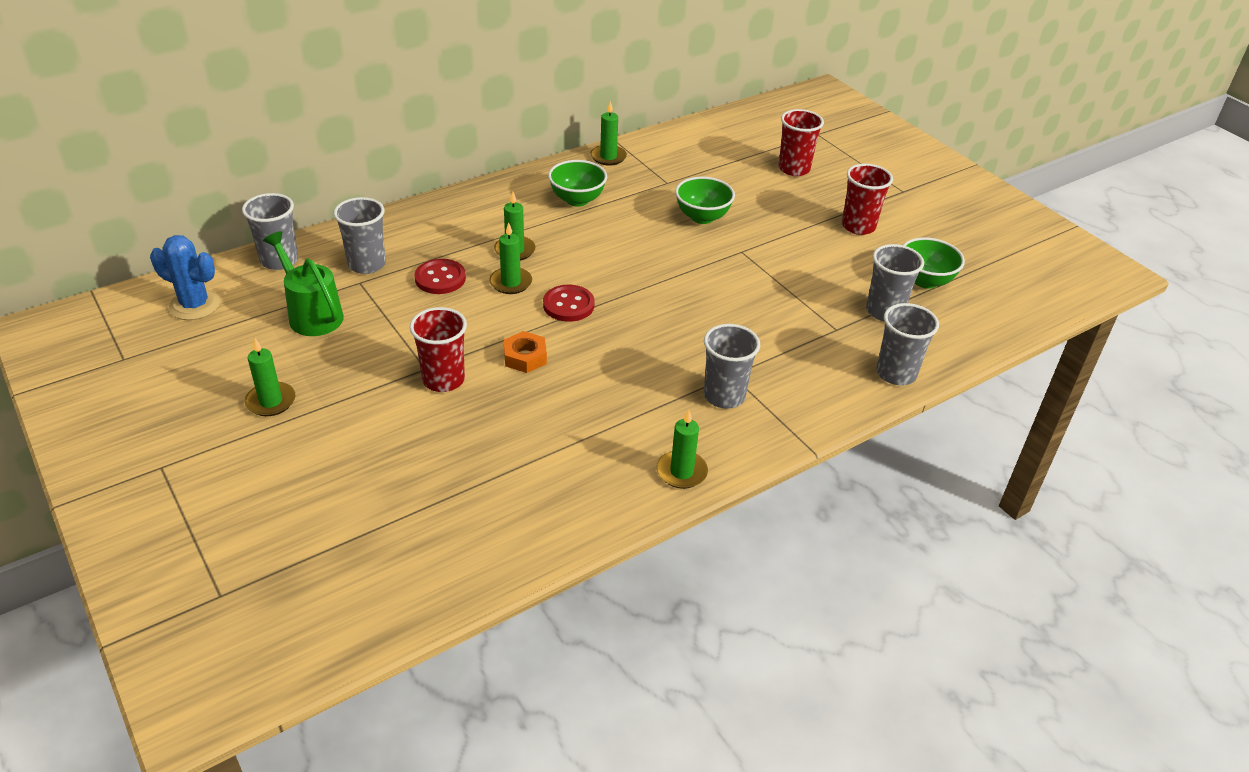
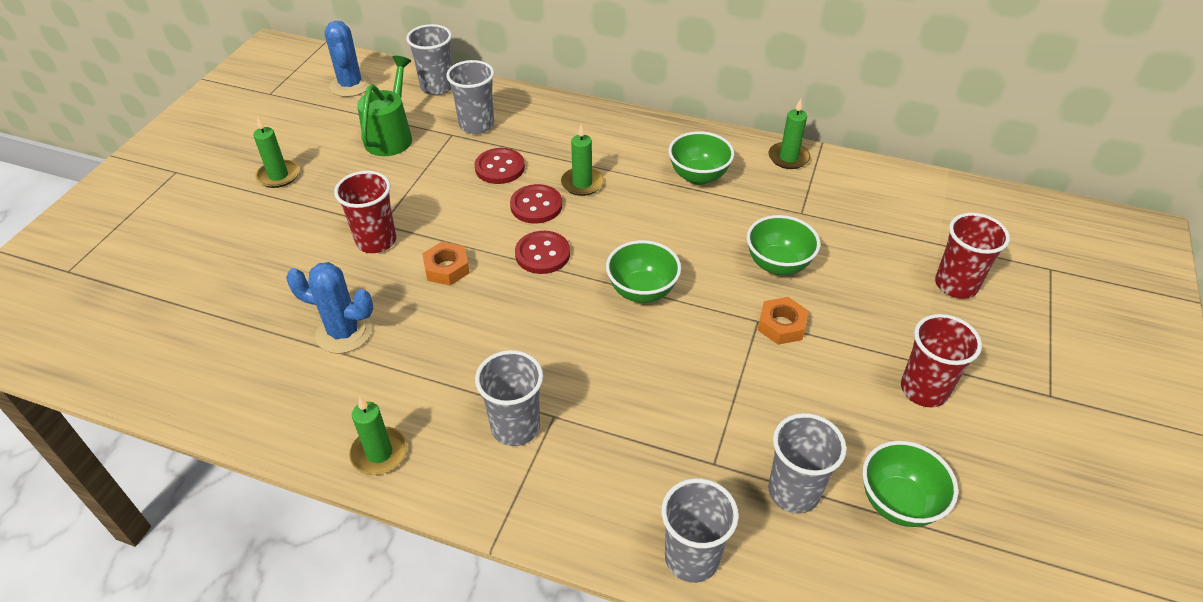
camera: 55 degrees right, 5 degrees up
(511, 283) = (536, 206): green candle -> red button
(533, 441) = (344, 332): none -> blue cactus
(660, 281) = (642, 291): none -> green bowl
(755, 245) = (781, 325): none -> orange nut

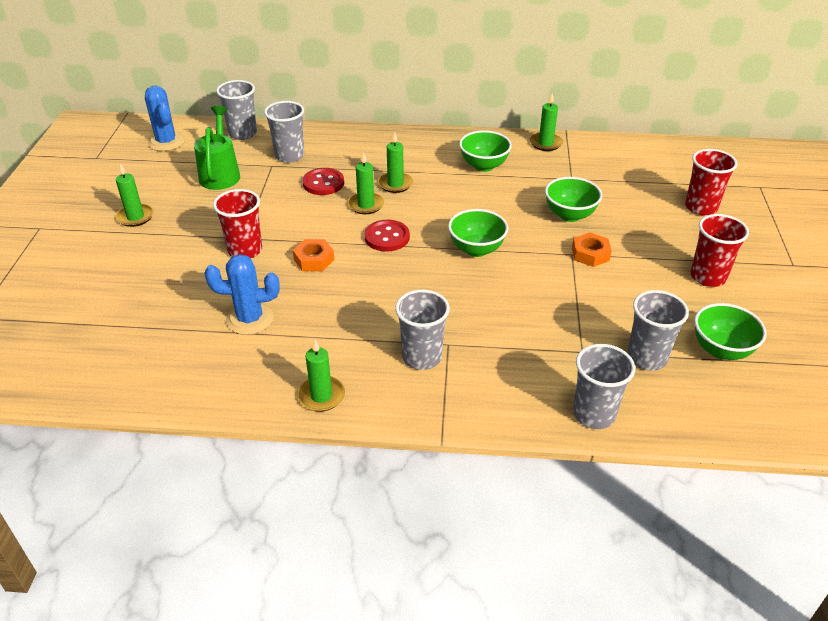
camera: 15 degrees left, 5 degrees down
(536, 206) = (366, 205): red button -> green candle

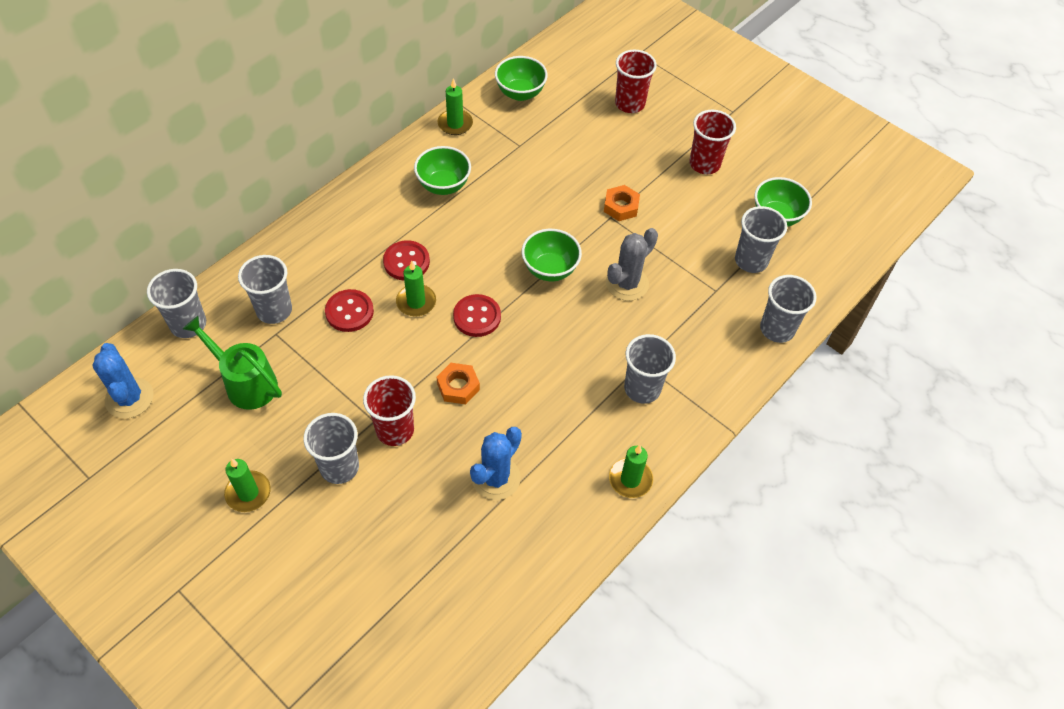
camera: 55 degrees left, 15 degrees up
(166, 142) = (129, 398): blue cactus -> blue cactus turned 60 degrees clockwise
(190, 242) = (339, 467): none -> grey cup
(395, 184) = (406, 262): green candle -> red button
(517, 295) = (627, 283): none -> grey cactus
(569, 215) = (564, 182): green bowl -> green bowl (520, 93)

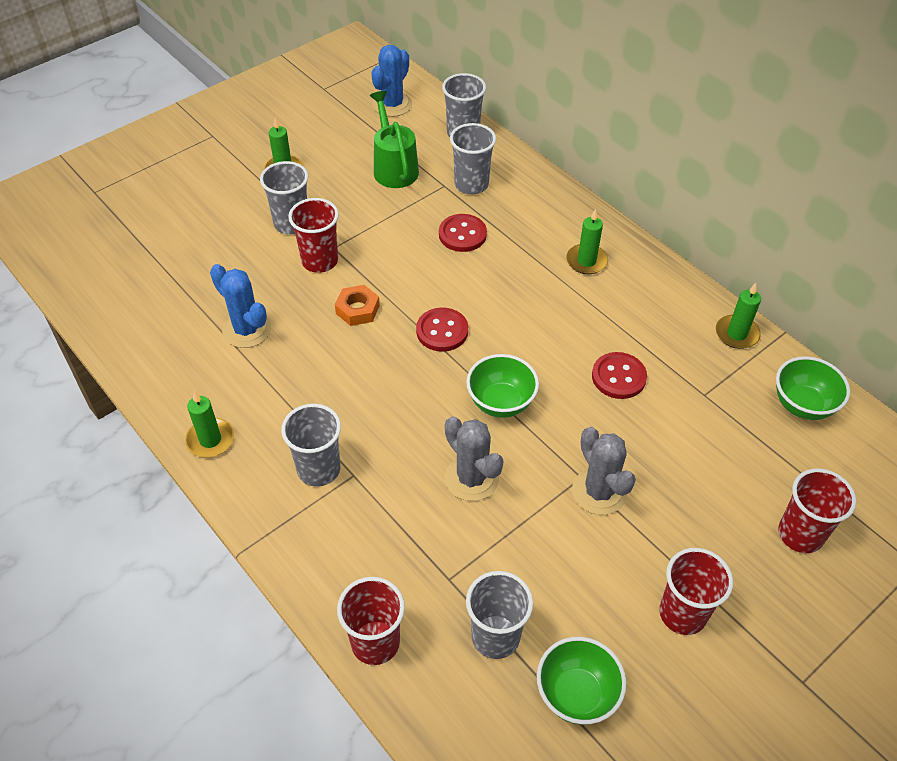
camera: 100 degrees right, 5 degrees down
(129, 398) = (392, 104): blue cactus -> blue cactus turned 45 degrees counterclockwise
(245, 382) = (394, 167): green watering can -> green watering can turned 60 degrees counterclockwise
(406, 262) = (522, 279): red button -> red button (618, 377)
(416, 302) = (468, 284): green candle -> green candle (586, 261)
(443, 185) = (633, 316): green bowl -> none
(621, 206) = (599, 491): orange nut -> grey cactus
(777, 329) = (375, 642): grey cup -> red cup

